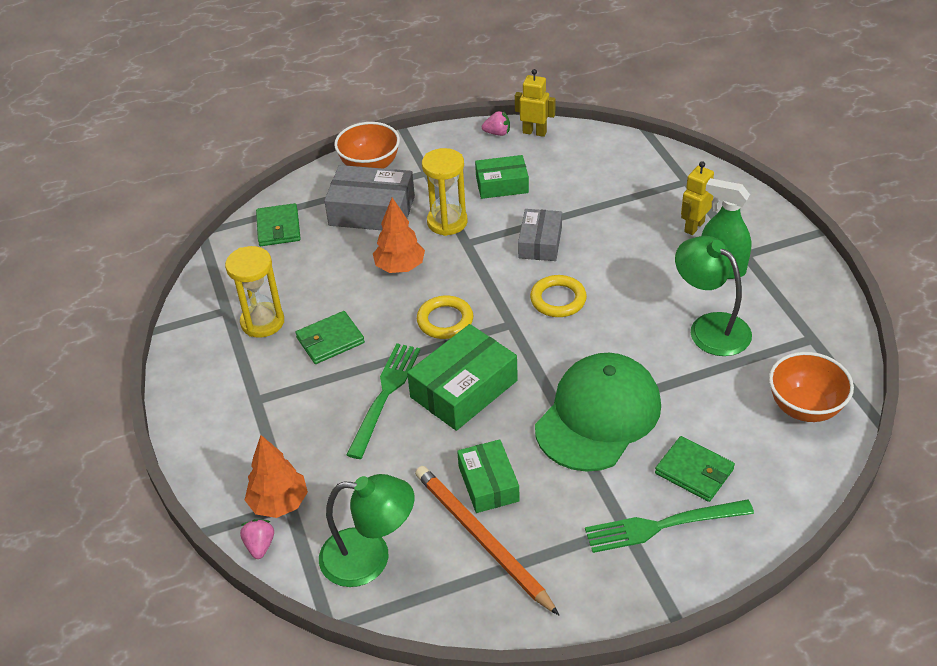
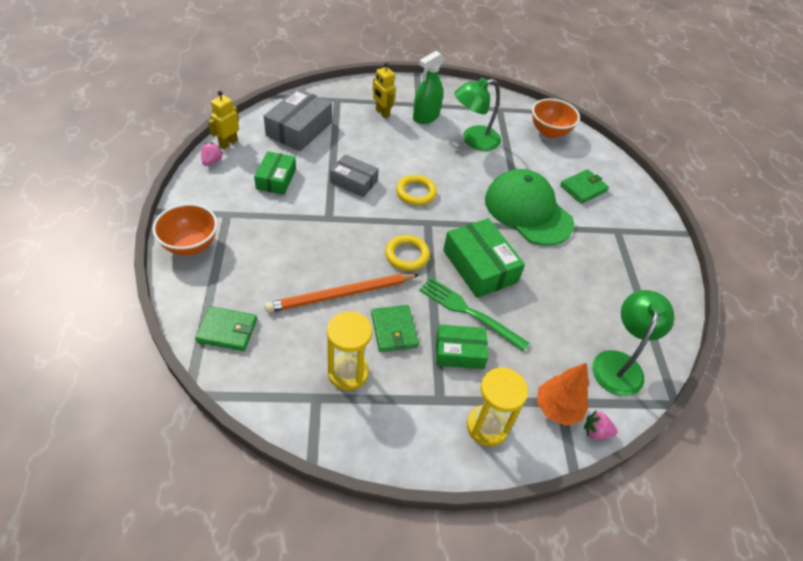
camera: 80 degrees left, 5 degrees up
(372, 211) = (251, 260): grey box -> grey box (299, 129)
(400, 267) = (333, 263): orange tree -> none
(447, 222) = (298, 221): yellow hourglass -> yellow hourglass (487, 426)
(482, 539) = (614, 298): orange pencil -> orange pencil (341, 295)
(488, 483) = (569, 280): green box -> green box (459, 352)
(662, 526) = (619, 215): green fork -> none

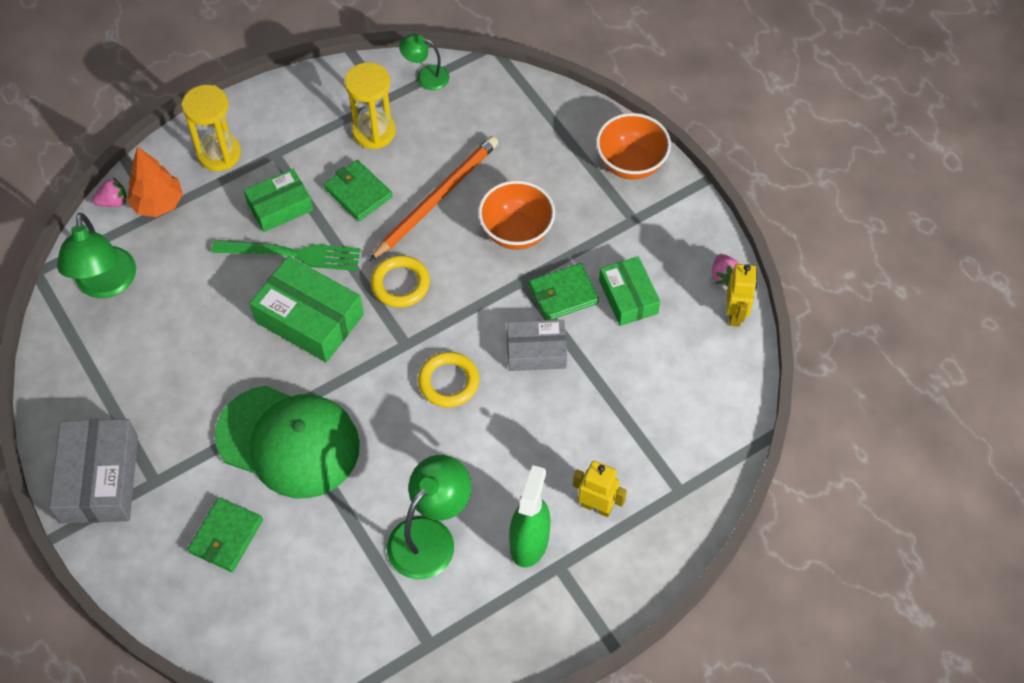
camera: 155 degrees right, 10 degrees up
(227, 330) = (512, 108): green wallet -> green wallet (563, 294)
(268, 398) = (426, 76): none -> green lamp
(299, 129) = (677, 396): grey box -> grey box (99, 479)
(549, 132) = (323, 639): orange bowl -> orange bowl (516, 232)

